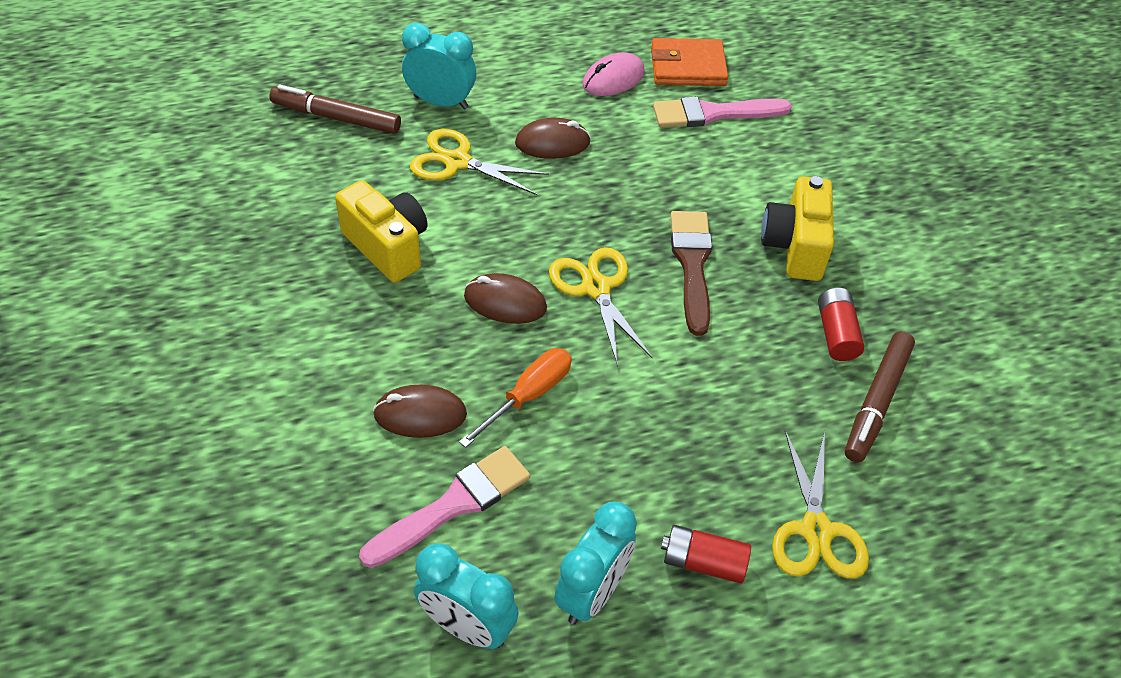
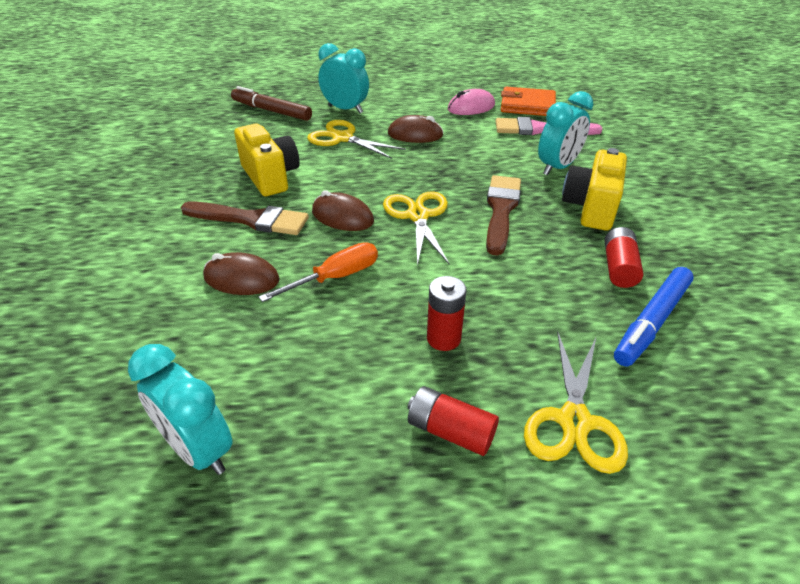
camera: 15 degrees right, 10 degrees down
(392, 323) = (251, 219): none -> brown brush
(453, 505) = (236, 346): pink brush -> none
(592, 593) = (331, 440): turquoise clock -> turquoise clock (557, 167)
(670, 458) = (443, 338): none -> red battery
(877, 401) = (652, 322): brown marker -> blue marker

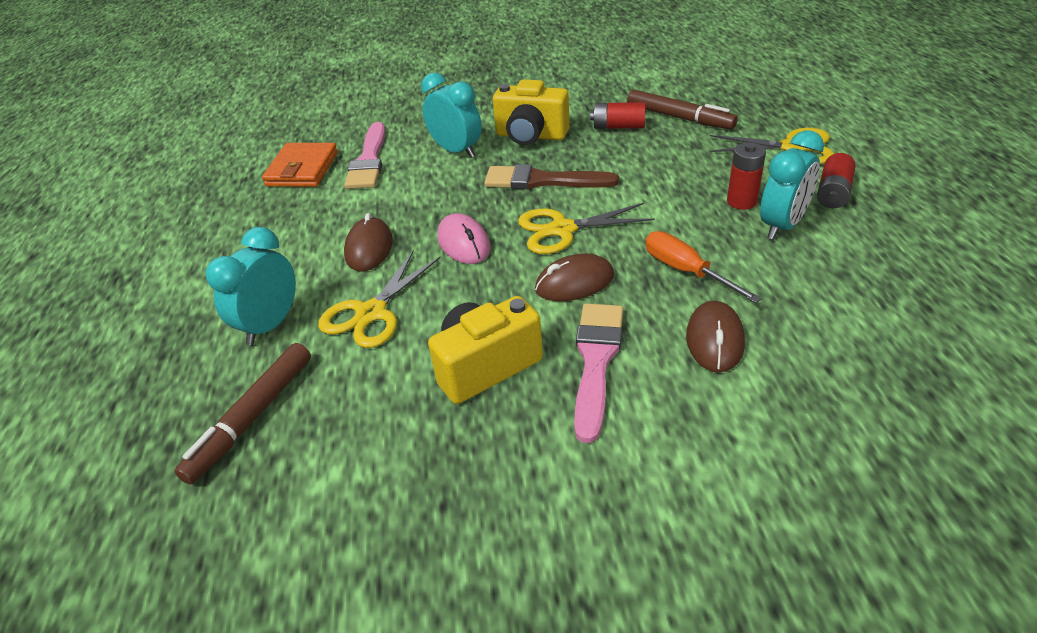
camera: 90 degrees left, 0 degrees up
(199, 449) = (937, 310): turquoise clock -> turquoise clock (782, 225)
(251, 219) = (596, 361): brown brush -> pink brush
(342, 217) = (574, 283): brown mouse -> brown mouse turned 45 degrees clockwise
(471, 107) = (296, 209): pink mouse -> pink mouse (464, 243)
(652, 322) = (679, 117): blue marker -> brown marker

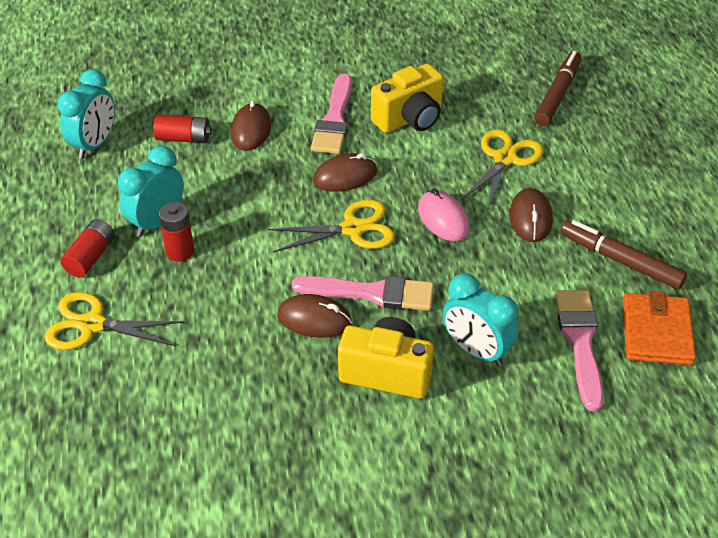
camera: 175 degrees right, 5 degrees up
(270, 325) = (582, 152): turquoise clock -> turquoise clock (94, 144)
(542, 181) = (371, 293): brown brush -> pink brush
(593, 161) = (314, 319): none -> brown mouse
(618, 127) = (276, 381): red battery -> red battery (184, 138)
(679, 117) = (197, 393): brown marker -> brown marker (620, 261)
(686, 271) = (254, 182): orange screwdriver -> none

